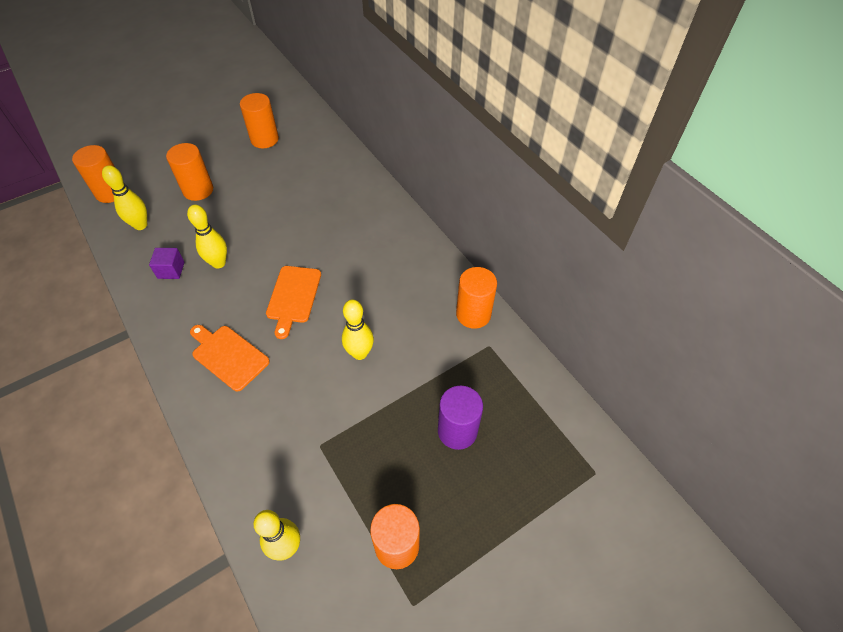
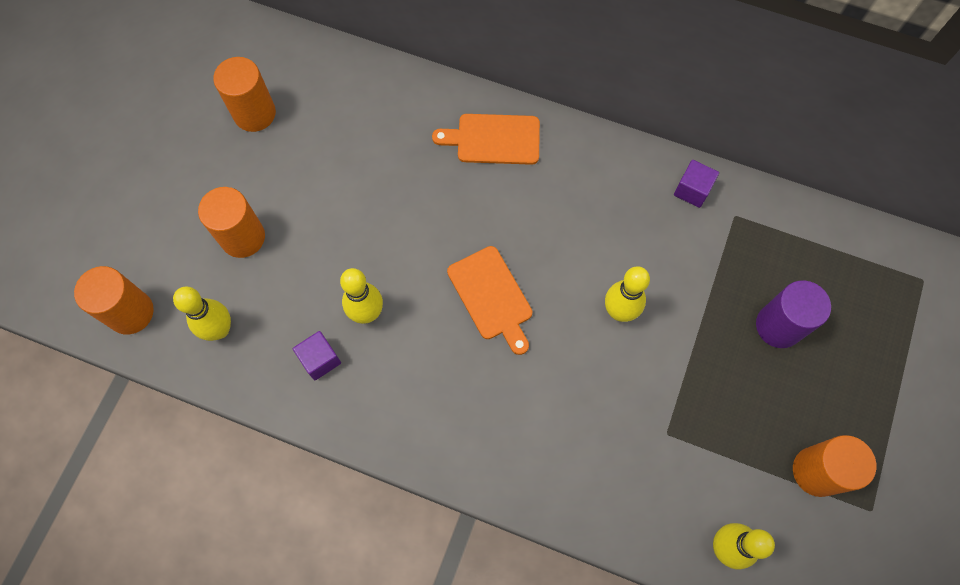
camera: 35 degrees left, 15 degrees up
(228, 356) = (488, 410): orange cutting board -> orange cutting board (494, 139)
(473, 314) = (692, 190): orange cylinder -> purple cube

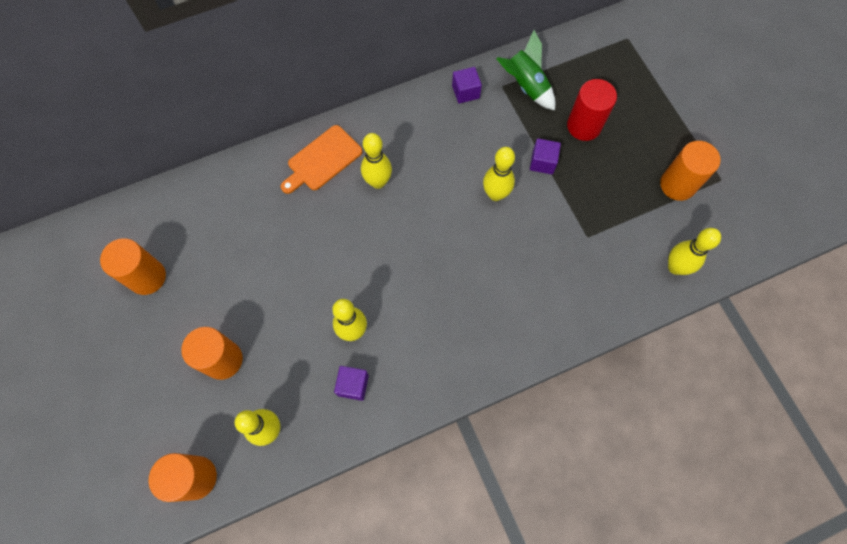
camera: 45 degrees left, 0 degrees up
(491, 296) = (416, 252): orange cutting board -> none
(522, 202) = (378, 182): none -> yellow bowling pin
(698, 323) = (542, 162): none -> purple cube
(759, 235) = (525, 86): none -> green rocket
(778, 326) = (584, 126): purple cylinder -> red cylinder

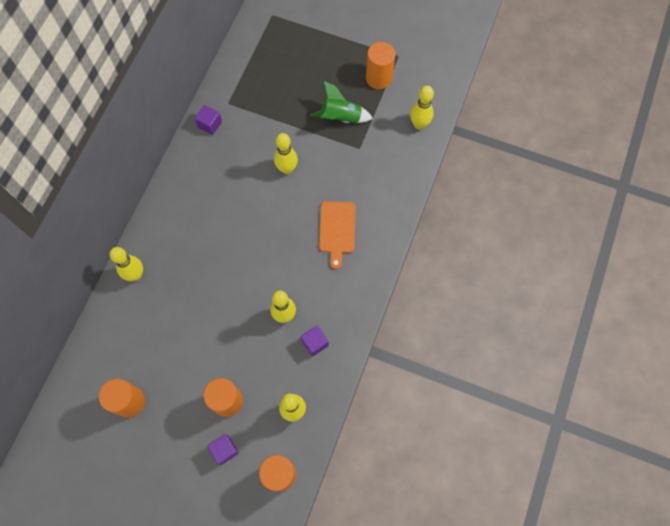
camera: 45 degrees left, 0 degrees up
(322, 160) = (165, 238): orange cutting board -> orange cutting board (337, 230)
(378, 182) = (212, 221): yellow bowling pin -> yellow bowling pin (135, 275)
(525, 86) = (241, 92): green rocket -> green rocket (341, 118)
(542, 162) = (295, 128): purple cube -> purple cube (224, 450)
(584, 126) = (297, 87): red cylinder -> none

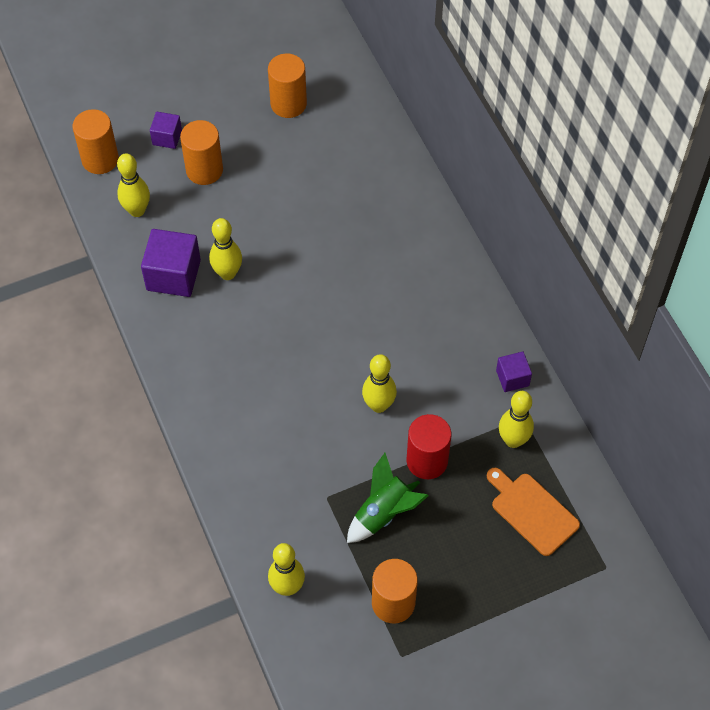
camera: 135 degrees right, 10 degrees down
(135, 275) = (405, 190): yellow bowling pin -> yellow bowling pin (513, 440)
(295, 123) = (427, 461): none -> red cylinder
(315, 343) = (173, 275): purple cube -> purple cube, size x1.78
(337, 230) = (259, 391): orange cutting board -> orange cutting board (532, 511)

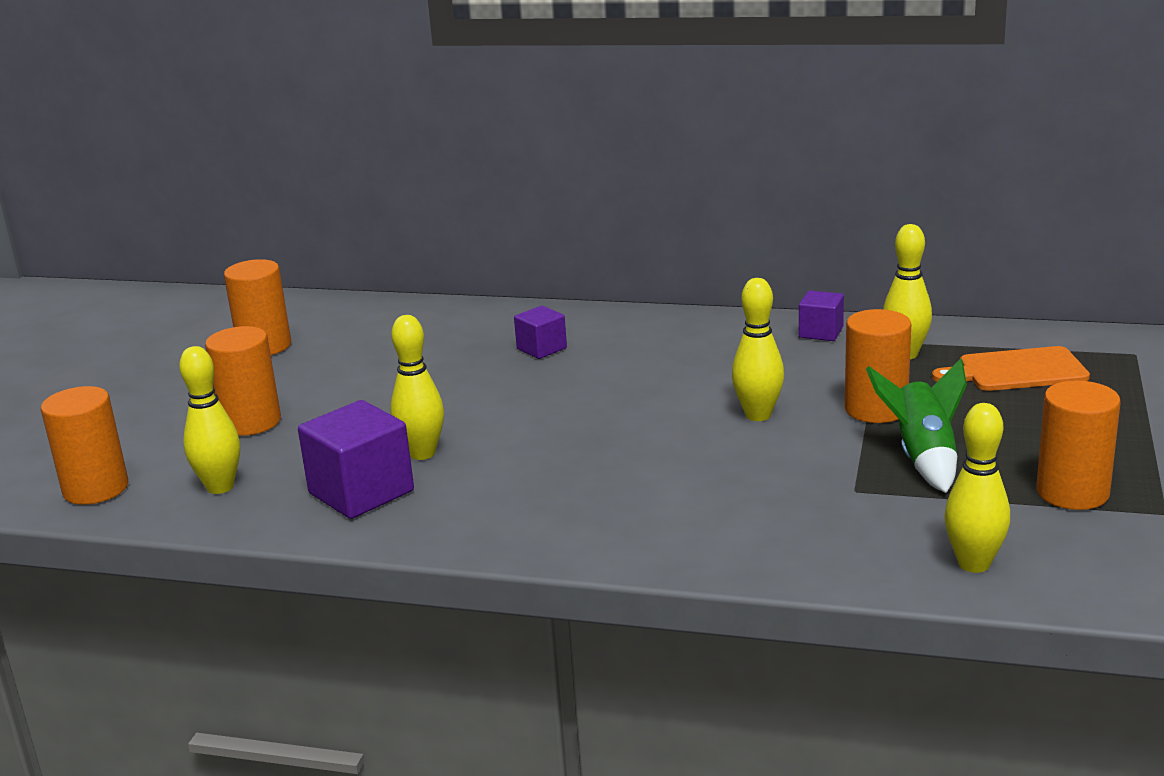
camera: 50 degrees left, 35 degrees down
(167, 137) = (159, 432): purple cube -> purple cube (541, 348)
(427, 461) = (876, 409): red cylinder -> orange cylinder

